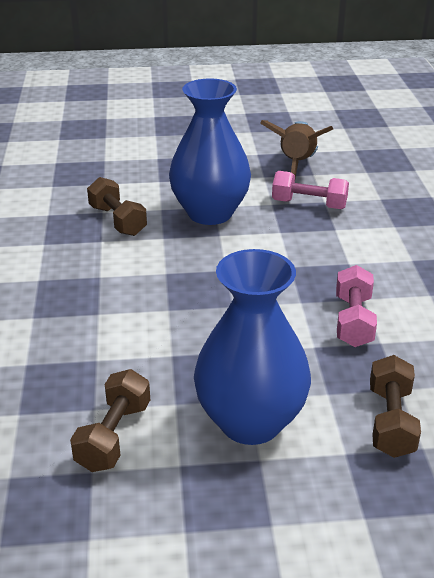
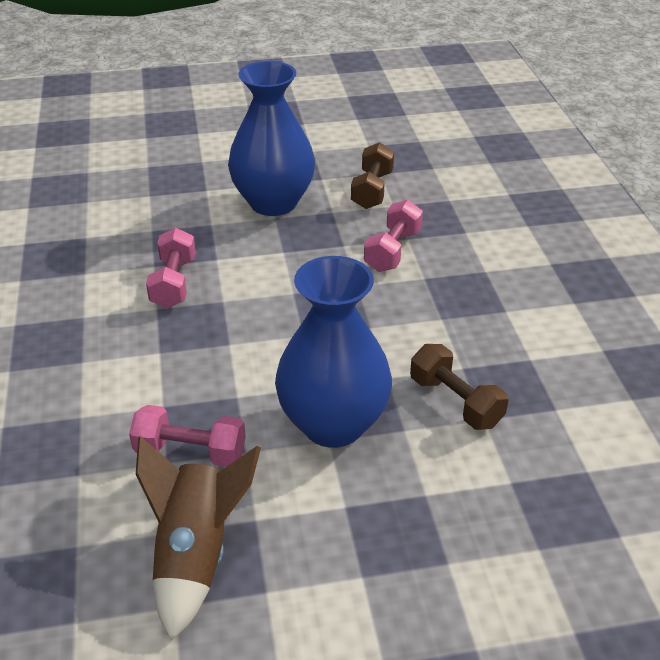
camera: 175 degrees right, 5 degrees up
(119, 344) = (392, 250): none -> pink dumbbell
(390, 421) = (167, 208): brown dumbbell -> none

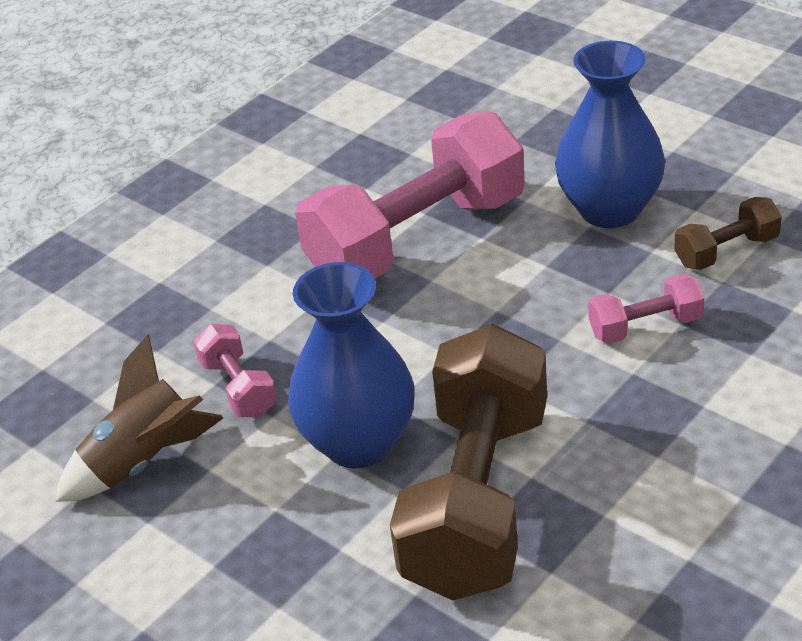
camera: 55 degrees right, 0 degrees up
(174, 283) = (417, 239): pink dumbbell -> pink dumbbell, size x2.27
(455, 402) = (477, 499): brown dumbbell -> brown dumbbell, size x2.27

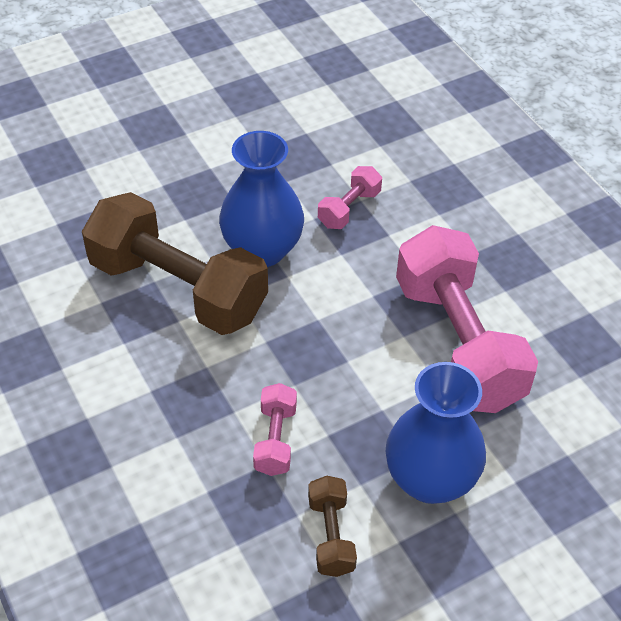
camera: 105 degrees right, 10 degrees up
(144, 462) = (309, 156): brown rocket -> none
(238, 388) = (349, 209): pink dumbbell -> pink dumbbell turned 45 degrees counterclockwise

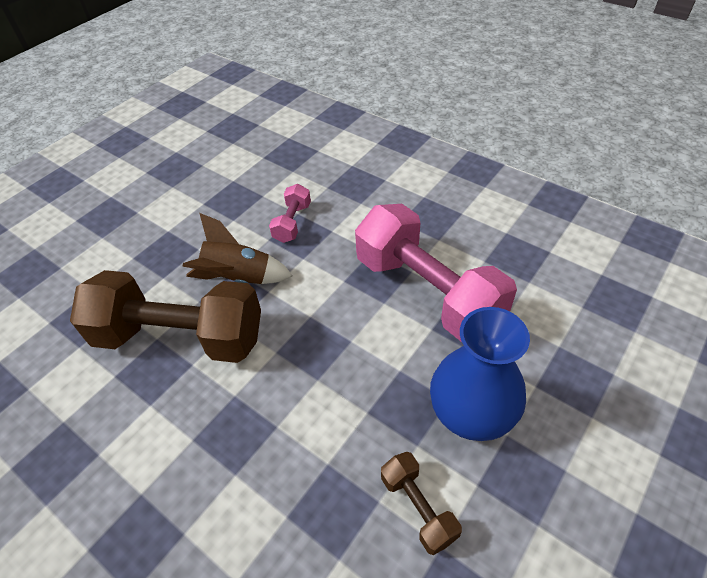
camera: 20 degrees left, 0 degrees up
(262, 250) = (238, 278): blue vase -> brown rocket
(275, 439) = (325, 437): pink dumbbell -> none

